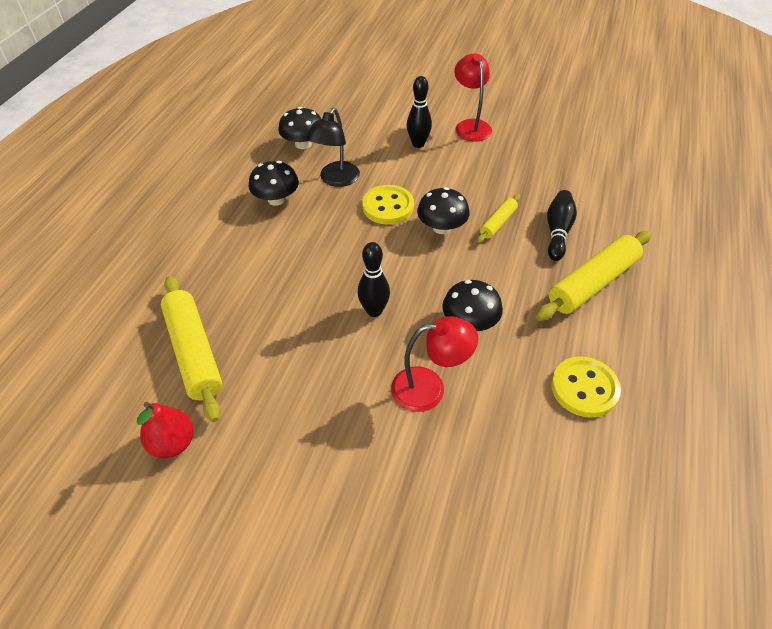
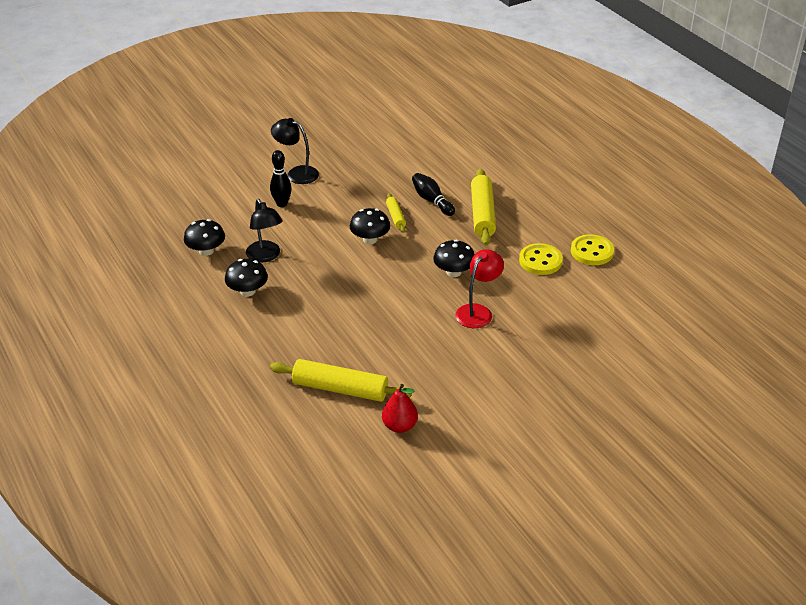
camera: 50 degrees left, 10 degrees down
(374, 311) = (400, 301): black bowling pin -> none
(388, 206) = (322, 249): yellow button -> yellow button (592, 252)
(470, 126) = (296, 173): red lamp -> black lamp

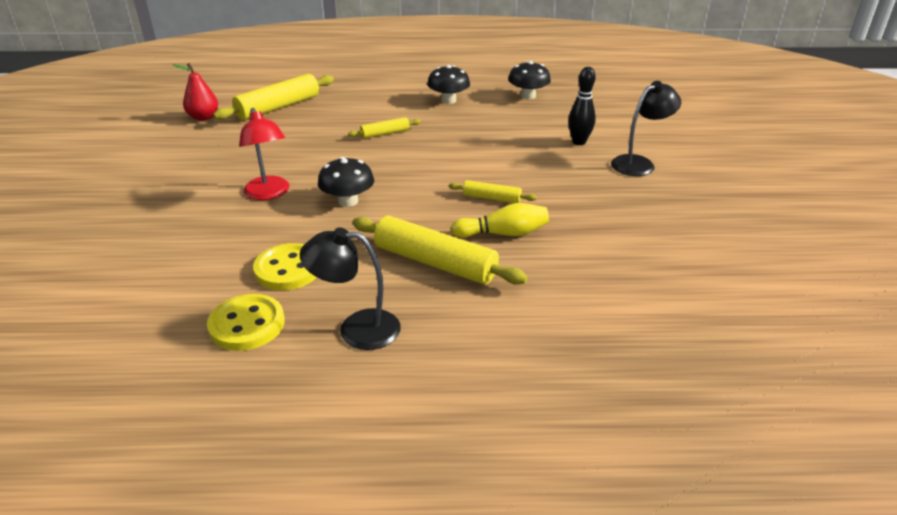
camera: 120 degrees right, 5 degrees down
(265, 256) = (492, 117): black lamp -> black lamp (356, 329)
(341, 299) = (385, 133): none -> yellow rolling pin
(370, 239) = (464, 171): black mushroom -> none
(432, 201) = (503, 233): black bowling pin -> yellow bowling pin

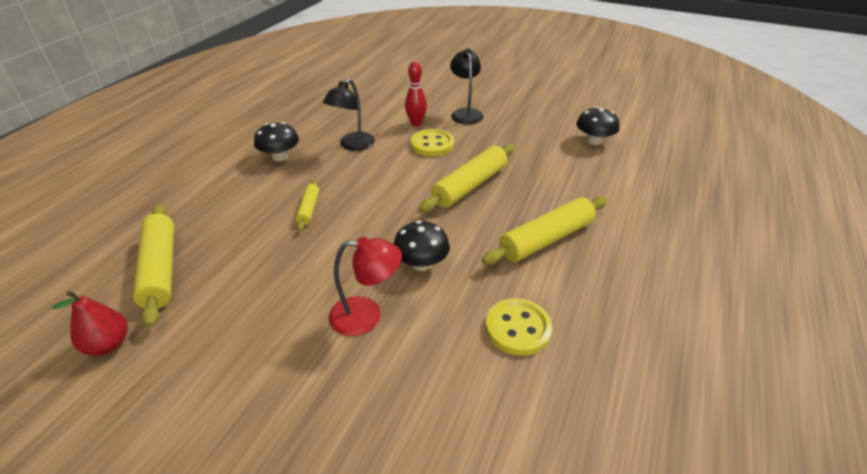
camera: 65 degrees left, 5 degrees up
(247, 325) = (595, 374): yellow button -> yellow button (432, 144)
(356, 329) = (620, 303): black lamp -> black lamp (352, 145)
(491, 198) = (470, 186): yellow rolling pin -> yellow rolling pin, size x1.92
(503, 233) = (523, 196): yellow bowling pin -> none
(528, 96) = (317, 118): black mushroom -> black mushroom (594, 141)
(579, 142) = (416, 123): black bowling pin -> red bowling pin

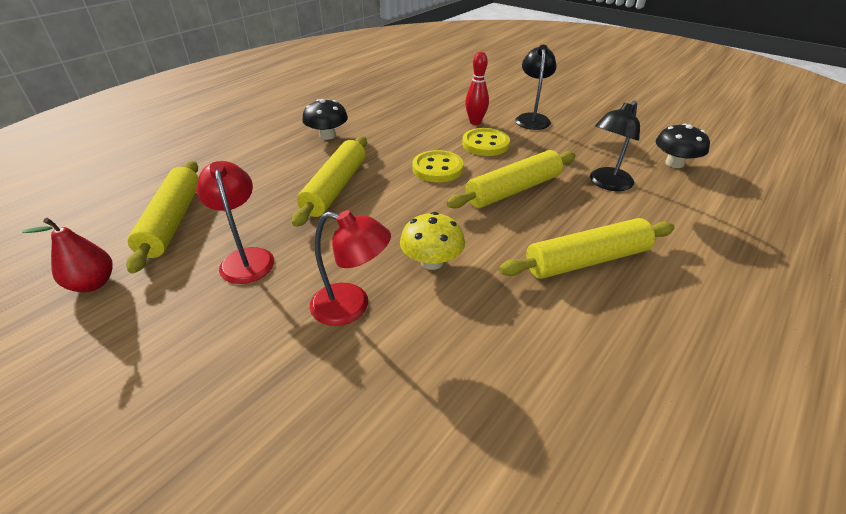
camera: 15 degrees right, 0 degrees up
(251, 291) = (246, 258): none -> red lamp
(308, 209) = (335, 188): yellow rolling pin -> yellow rolling pin, size x1.92
(352, 145) = (402, 134): black lamp -> black lamp (606, 184)
(421, 263) = (432, 262): black mushroom -> yellow mushroom
(518, 328) = (521, 356): yellow button -> yellow button (437, 168)

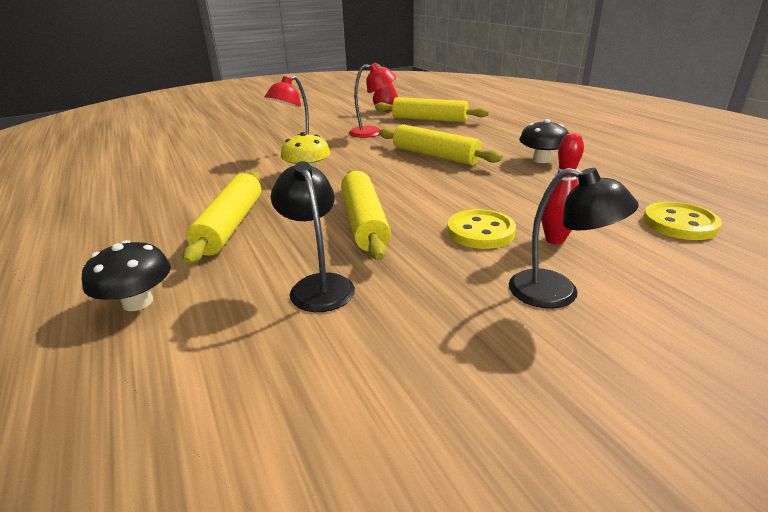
camera: 115 degrees right, 10 degrees down
(437, 168) = (438, 195): yellow button -> yellow button (679, 223)
(674, 163) = (302, 388): black mushroom -> black mushroom (137, 302)

